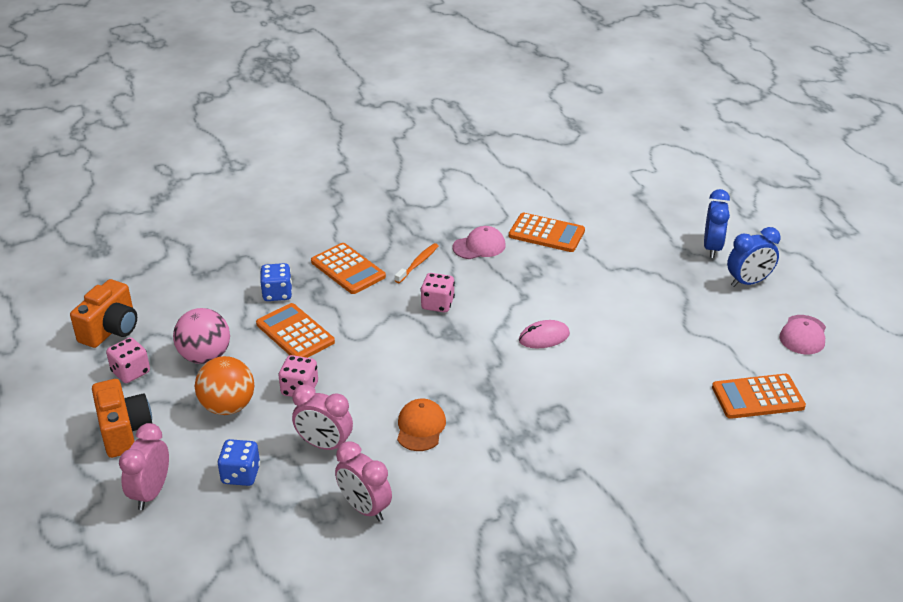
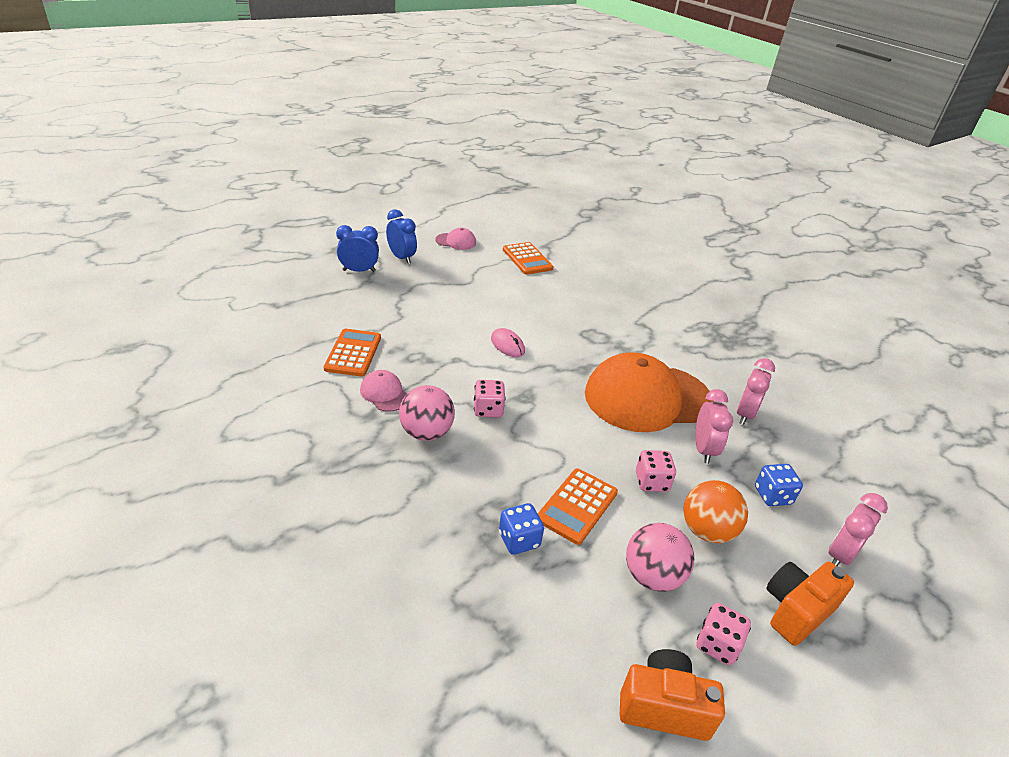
camera: 110 degrees left, 0 degrees up
(151, 493) = (840, 555): pink clock -> pink clock turned 135 degrees clockwise
(348, 269) = (452, 486): orange calculator -> none
(417, 263) = (426, 433): orange toothbrush -> pink ball
(420, 427) = (647, 398): orange cap -> orange cap, size x2.40

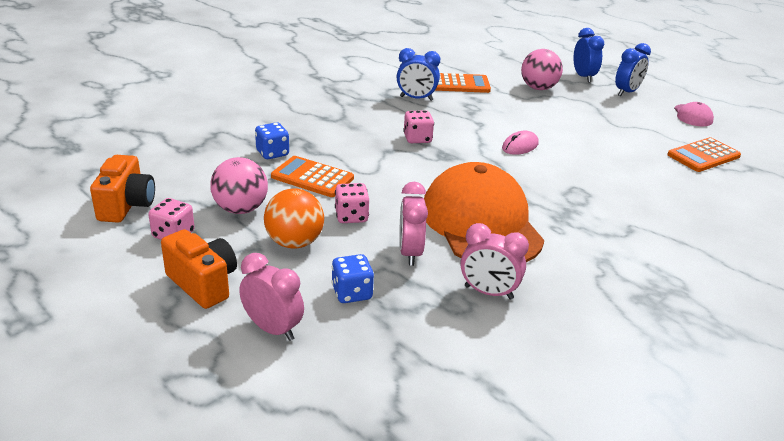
camera: 85 degrees right, 5 degrees down
(384, 393) = (416, 98): pink cap -> blue clock
(426, 433) = (377, 116): pink ball -> pink ball (538, 88)
(703, 449) = (410, 253): pink clock -> pink clock turned 90 degrees clockwise

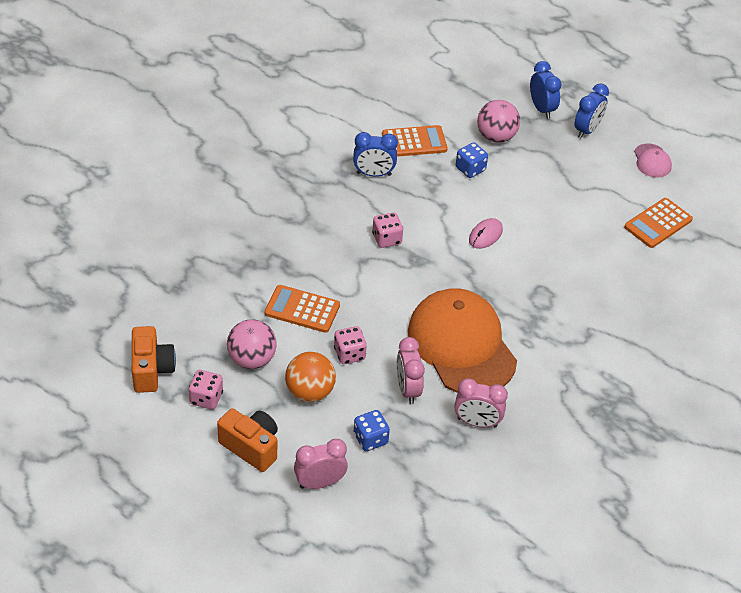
camera: 10 degrees left, 15 degrees up
(272, 153) = (255, 281): blue dice -> blue dice (470, 169)
(273, 329) = (320, 483): pink clock -> pink clock turned 45 degrees counterclockwise

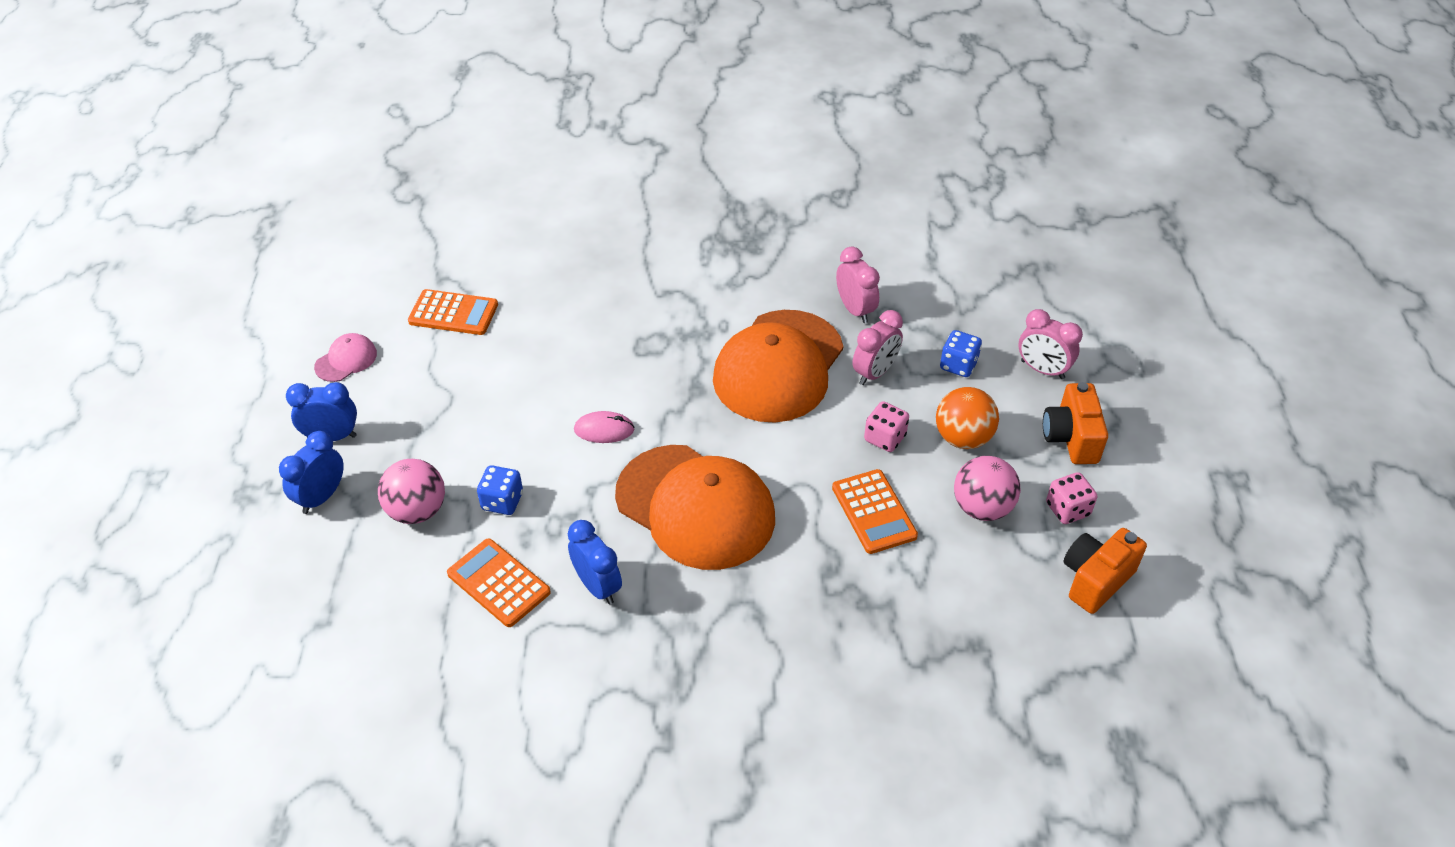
camera: 125 degrees left, 0 degrees up
(386, 239) = (695, 507): pink dice -> orange cap

